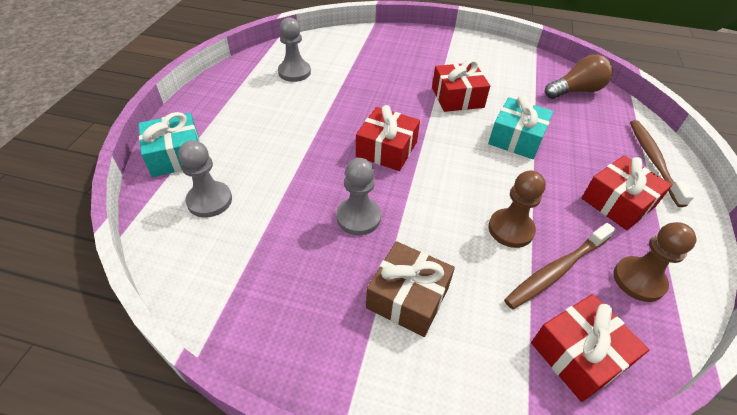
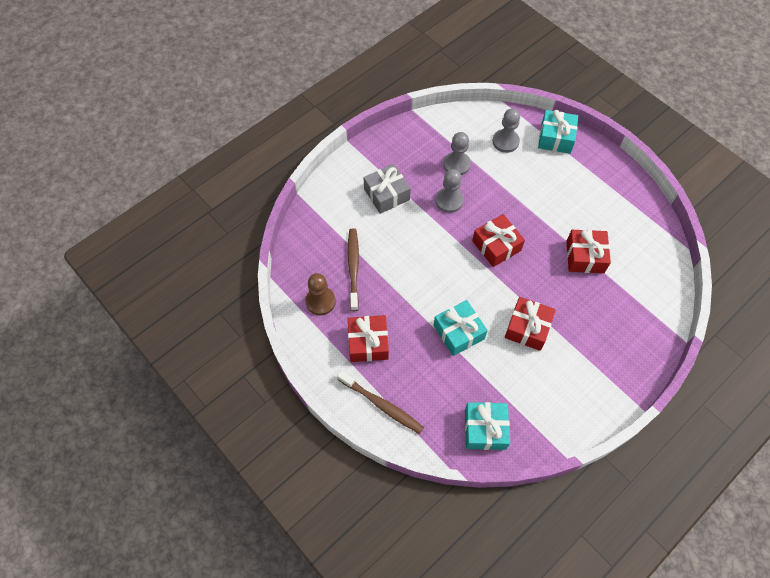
camera: 125 degrees right, 15 degrees up
(294, 72) = (622, 235): grey pawn -> grey pawn (456, 164)
(408, 297) = (386, 194): brown gift -> grey gift
(510, 229) = (391, 267): brown pawn -> none
(576, 91) = (485, 429): brown light bulb -> turquoise gift
(579, 355) = (312, 241): red gift -> red gift (585, 256)

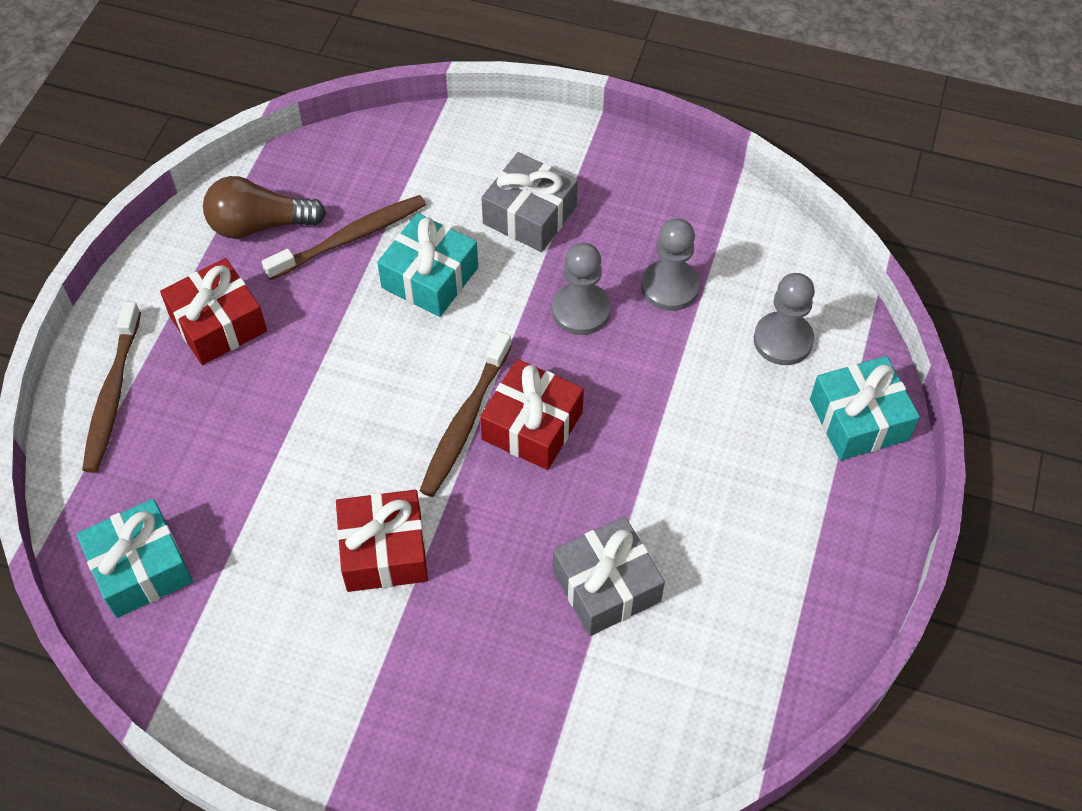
camera: 60 degrees right, 5 degrees down
(320, 301) = (259, 225): brown pawn -> brown light bulb
(458, 332) = (312, 445): turquoise gift -> turquoise gift (430, 277)
(480, 269) = (465, 421): none -> brown toothbrush
(585, 256) = (606, 586): red gift -> grey gift

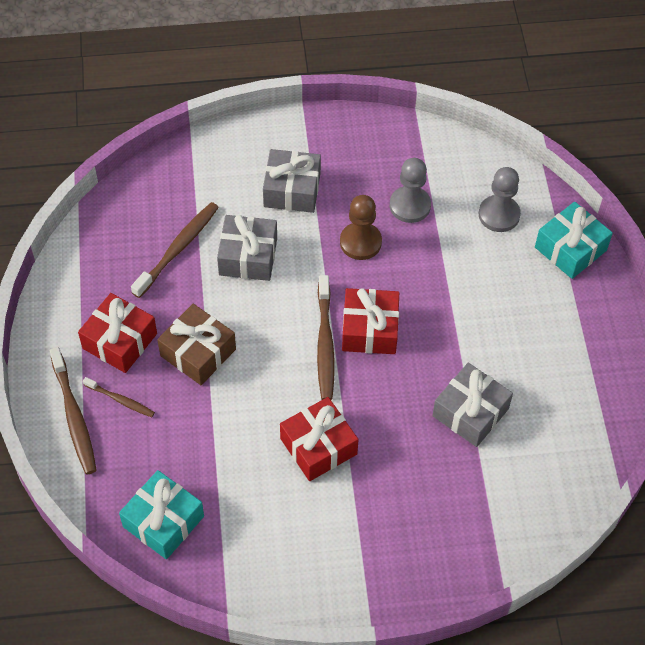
camera: 25 degrees left, 0 degrees up
(177, 396) = (120, 400): none -> brown toothbrush
(259, 225) = (108, 262): brown light bulb -> none
(302, 373) = (198, 352): none -> brown gift
(430, 277) = (248, 256): turquoise gift -> grey gift
(581, 310) = (360, 242): grey pawn -> brown pawn

